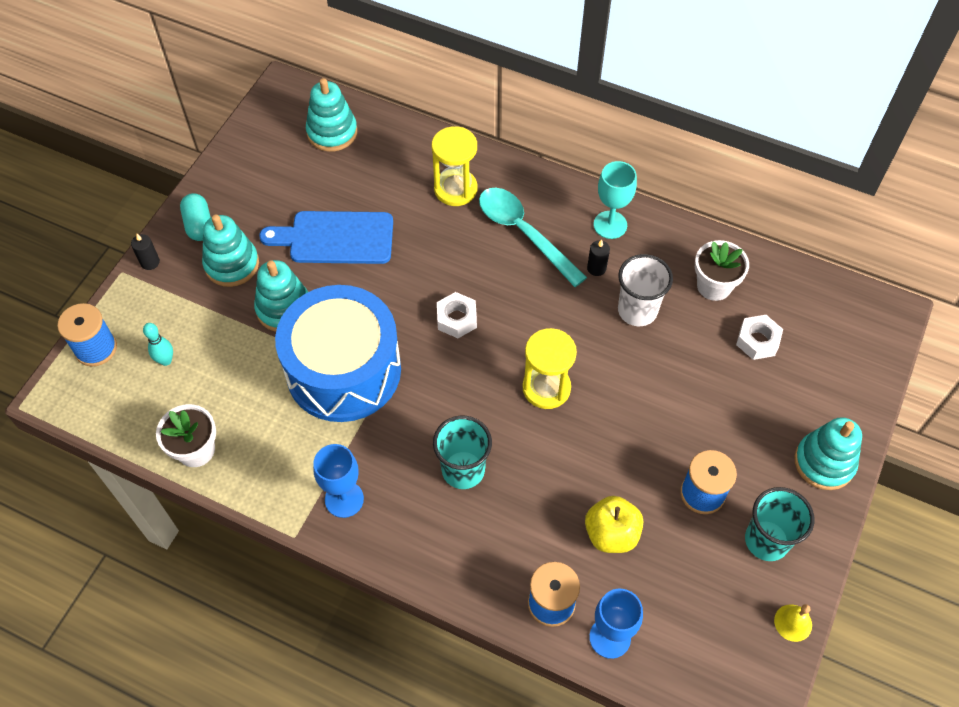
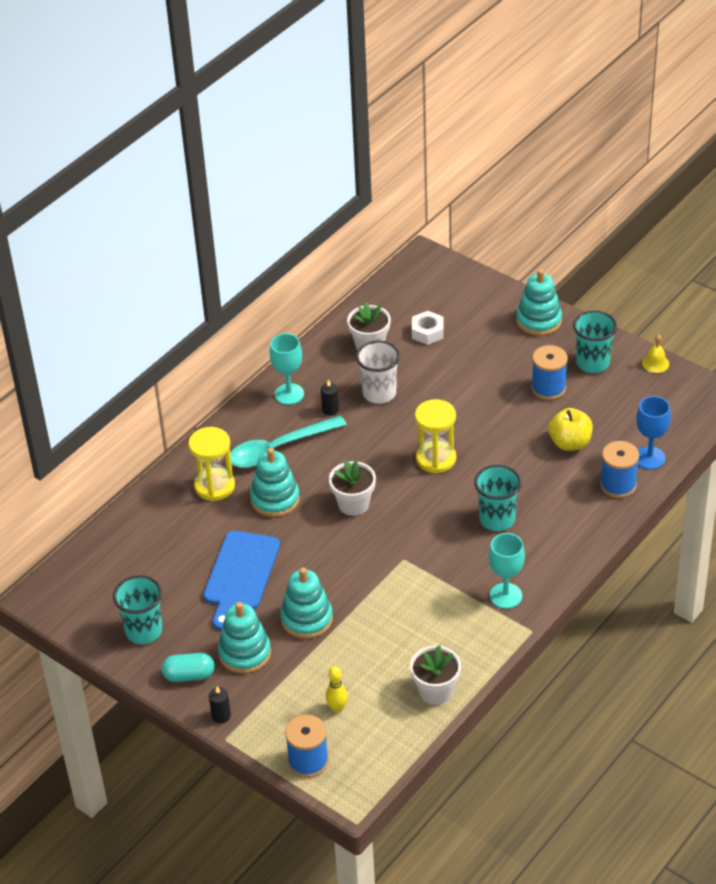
camera: 75 degrees left, 15 degrees down
(166, 360) = (337, 708): turquoise bowling pin -> yellow bowling pin
(251, 176) = (144, 631): none -> turquoise cup
(332, 132) = (113, 565): turquoise stacking toy -> turquoise stacking toy (275, 499)
(343, 370) = (383, 584): blue drum -> none
(344, 499) = (505, 596): blue goblet -> turquoise goblet
(456, 319) = (353, 504): white nut -> white flower pot

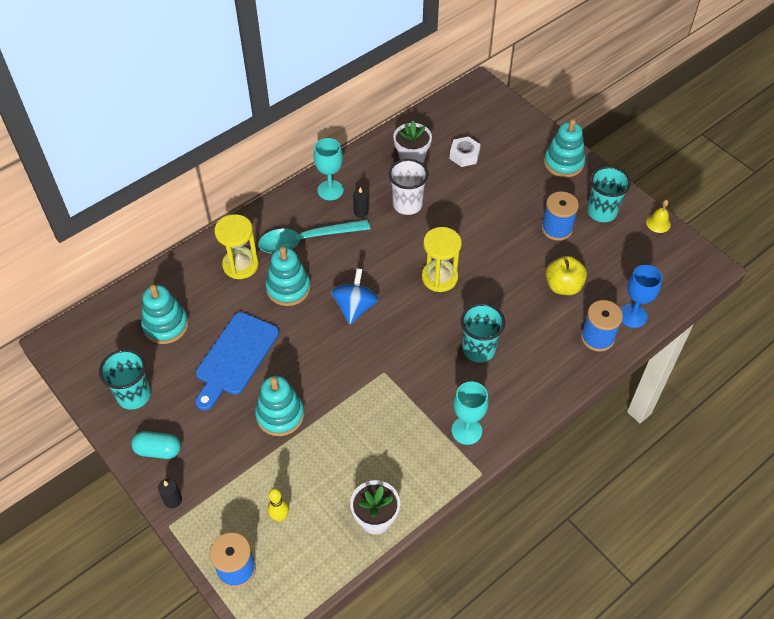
camera: 10 degrees right, 10 degrees up
(245, 653) = (214, 438): turquoise stacking toy -> turquoise stacking toy (165, 325)
(353, 504) = (355, 307): white flower pot -> blue spinning top

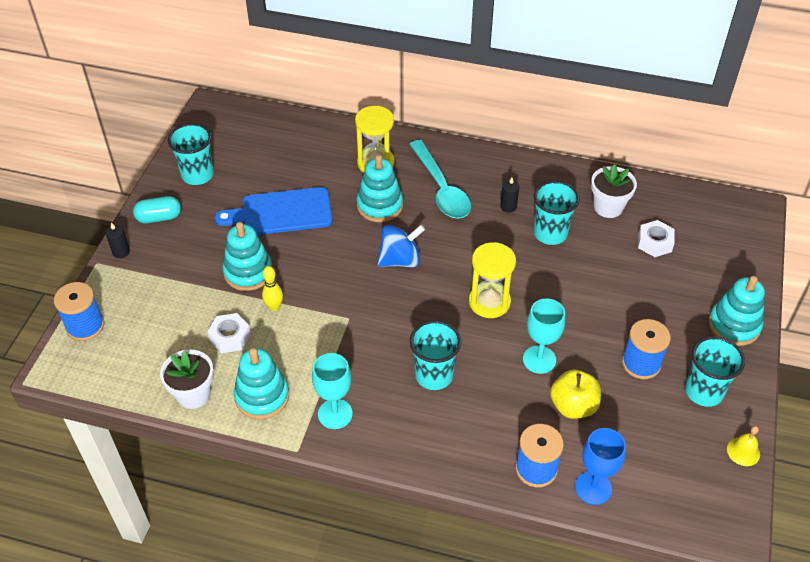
camera: 55 degrees right, 5 degrees down
(158, 450) = (159, 218): turquoise capsule -> turquoise capsule turned 75 degrees counterclockwise
(165, 325) = (277, 154): turquoise stacking toy -> turquoise stacking toy (262, 396)
(280, 516) = (151, 327): yellow bowling pin -> yellow bowling pin (274, 307)
(306, 240) = (441, 188): turquoise spoon -> turquoise spoon turned 150 degrees counterclockwise
(330, 190) = (511, 173): turquoise goblet -> turquoise goblet (539, 359)
(337, 463) = (230, 337): none -> white nut
(407, 204) = (550, 233): white cup -> turquoise cup

